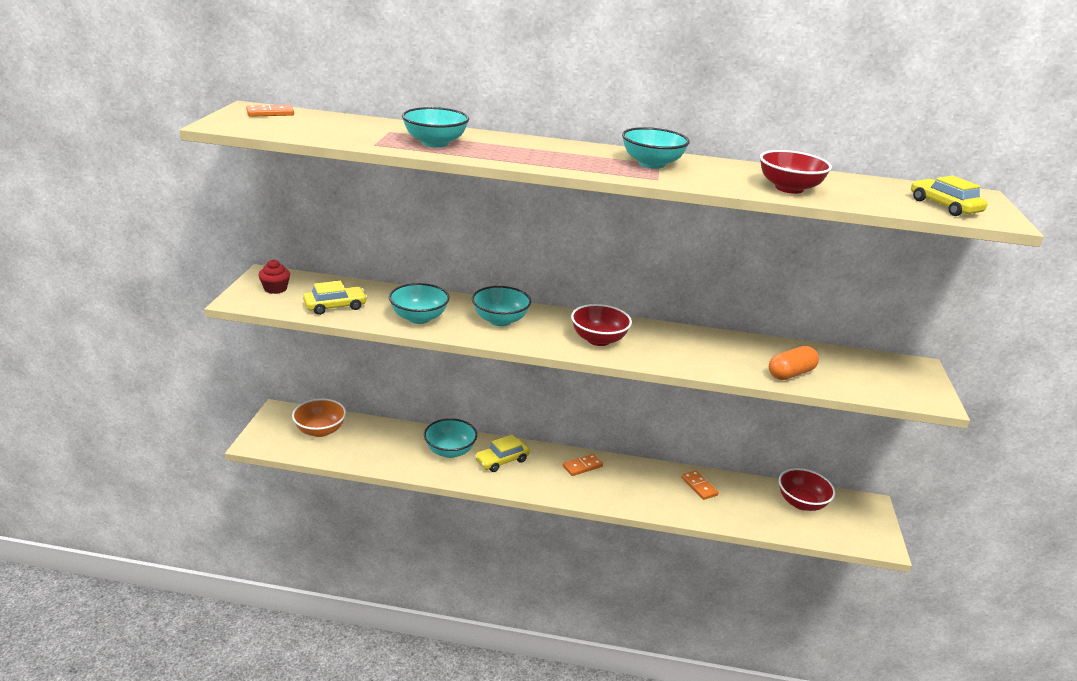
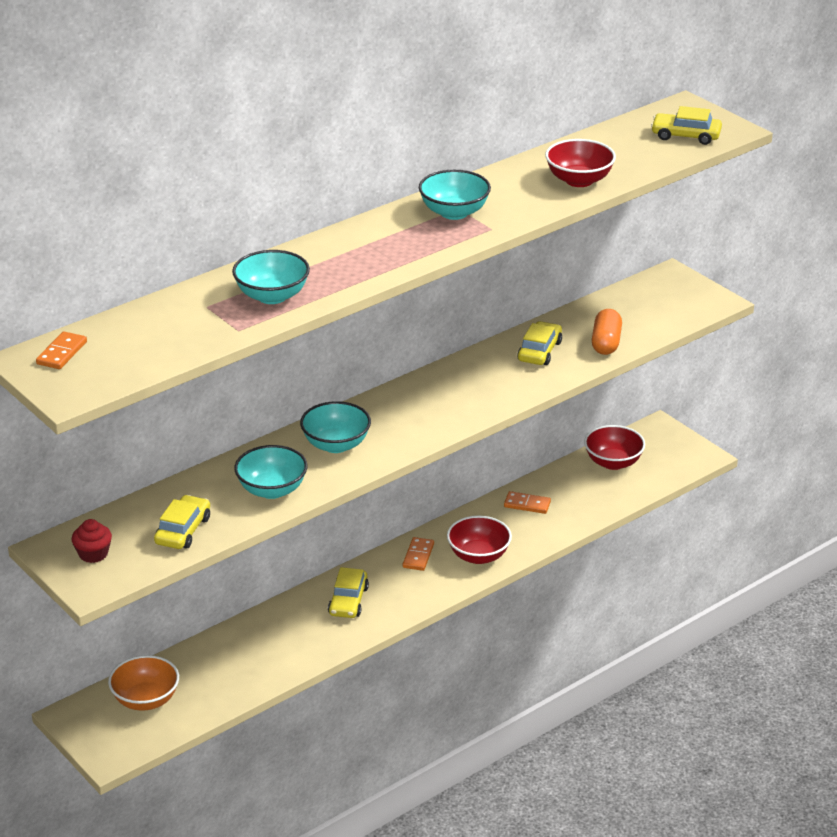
camera: 45 degrees left, 5 degrees up
(450, 451) = (292, 627): turquoise bowl -> none
(598, 340) = (438, 408): red bowl -> red bowl (478, 556)
(730, 351) = (539, 351): none -> yellow car

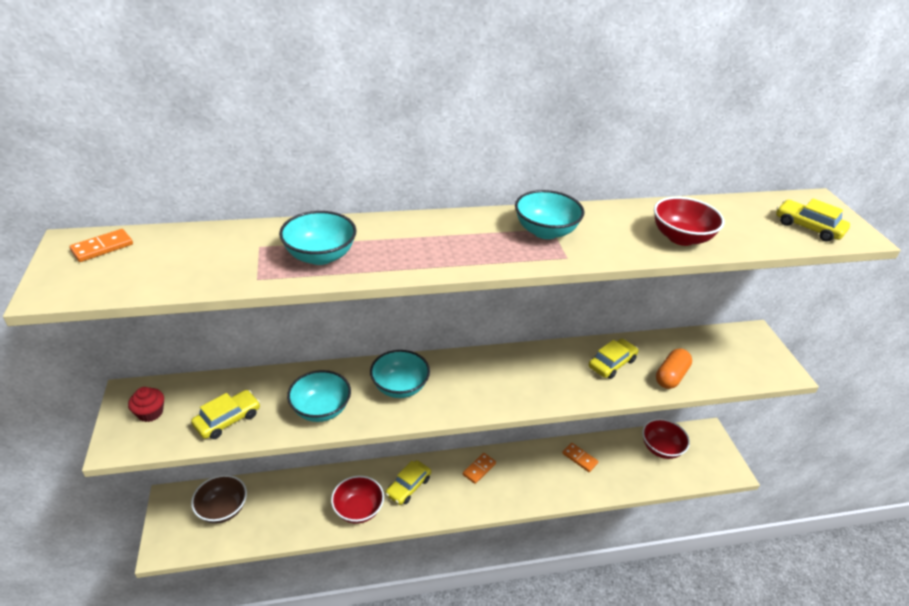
camera: 25 degrees right, 5 degrees up
(145, 700) = (223, 509): orange bowl -> brown bowl
(478, 556) = (520, 488): red bowl -> red bowl (358, 509)

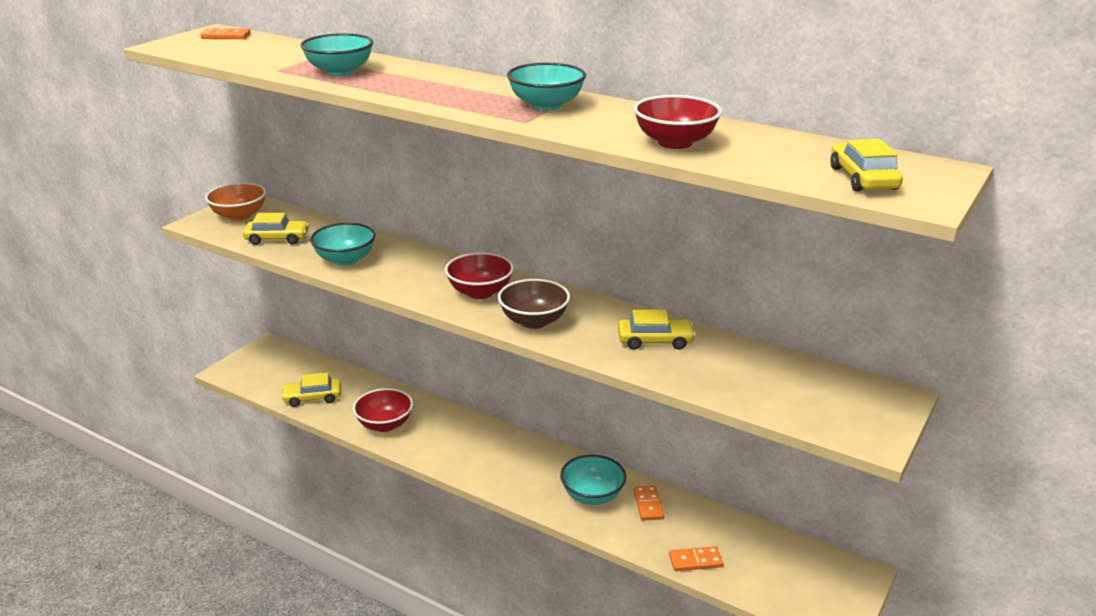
camera: 45 degrees right, 10 degrees down
(150, 413) = (239, 216): red cupcake -> orange bowl
(223, 509) = (291, 370): brown bowl -> brown bowl (534, 321)
(400, 387) = (425, 272): turquoise bowl -> turquoise bowl (592, 496)
(408, 486) = (446, 432): yellow car -> yellow car (312, 398)
(479, 469) = (528, 456): orange domino -> orange domino (695, 561)
(661, 448) = (765, 551): red bowl -> red bowl (480, 292)
(671, 376) = (706, 377): orange capsule -> none

